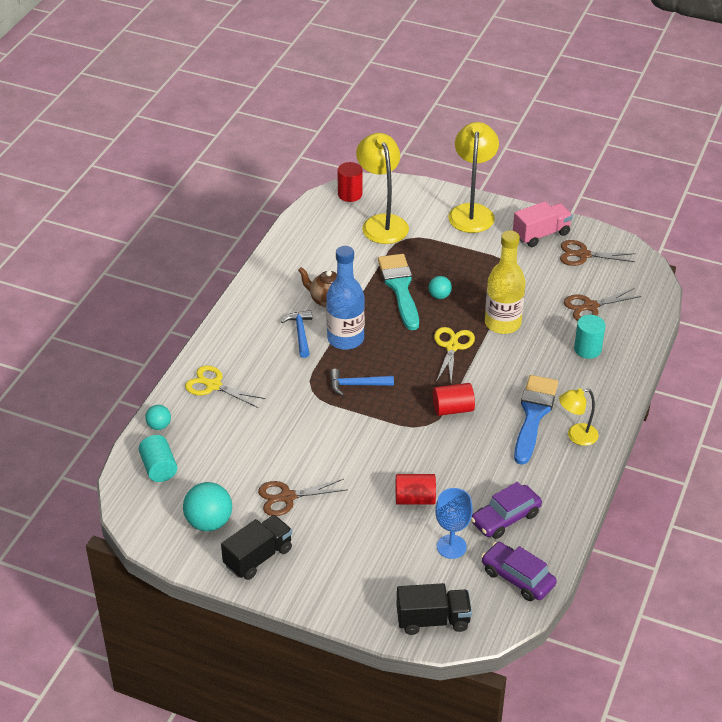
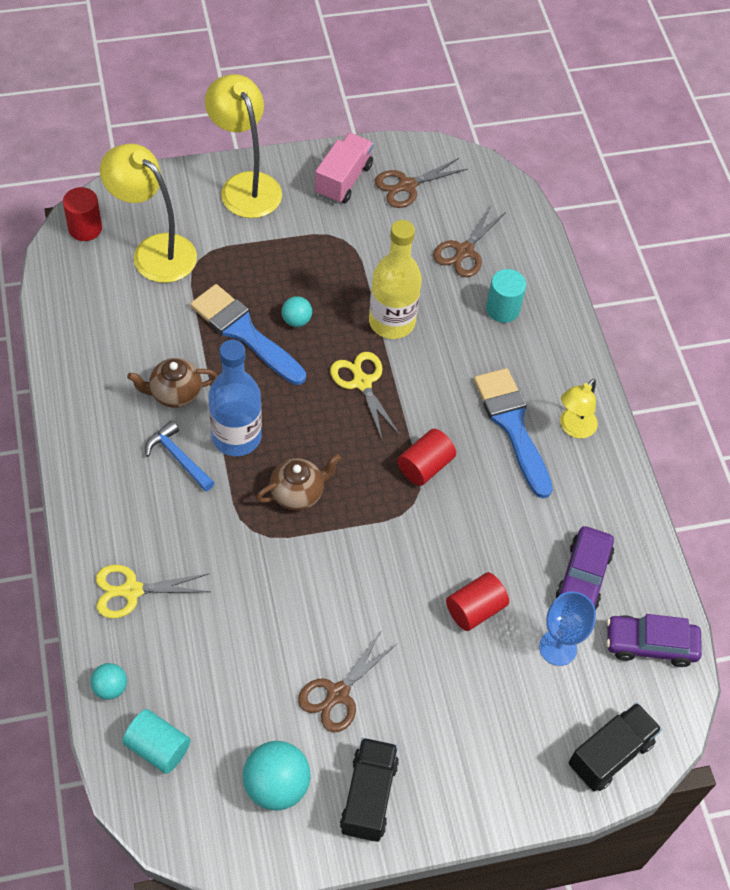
camera: 40 degrees left, 15 degrees up
(357, 385) = (297, 493): blue hammer -> brown teapot
(400, 288) = (244, 332): turquoise brush -> blue brush

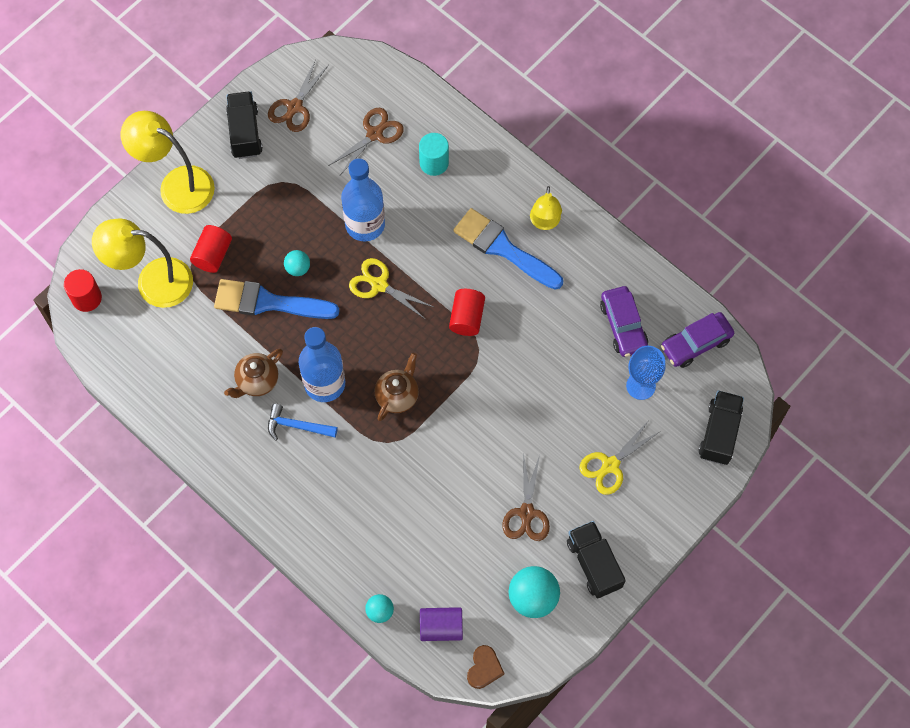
camera: 30 degrees left, 10 degrees up
(132, 590) = (341, 539): yellow scissors -> yellow scissors (610, 465)
(158, 748) = (441, 627): turquoise cylinder -> purple cylinder
(167, 822) = (484, 668): none -> brown heart
(343, 180) = (245, 132): pink truck -> black truck
(392, 322) = (365, 224): yellow bottle -> blue bottle
(464, 251) = (374, 134): brown scissors -> brown scissors turned 135 degrees counterclockwise
(475, 609) = (571, 396): red cylinder -> red cylinder (213, 255)

